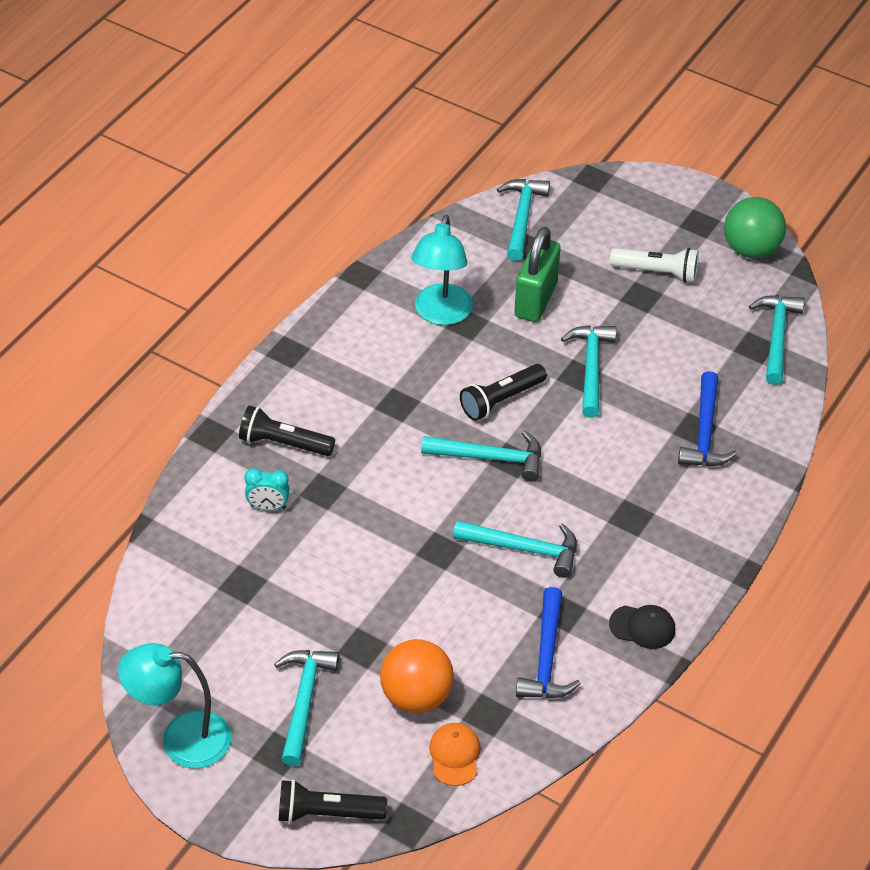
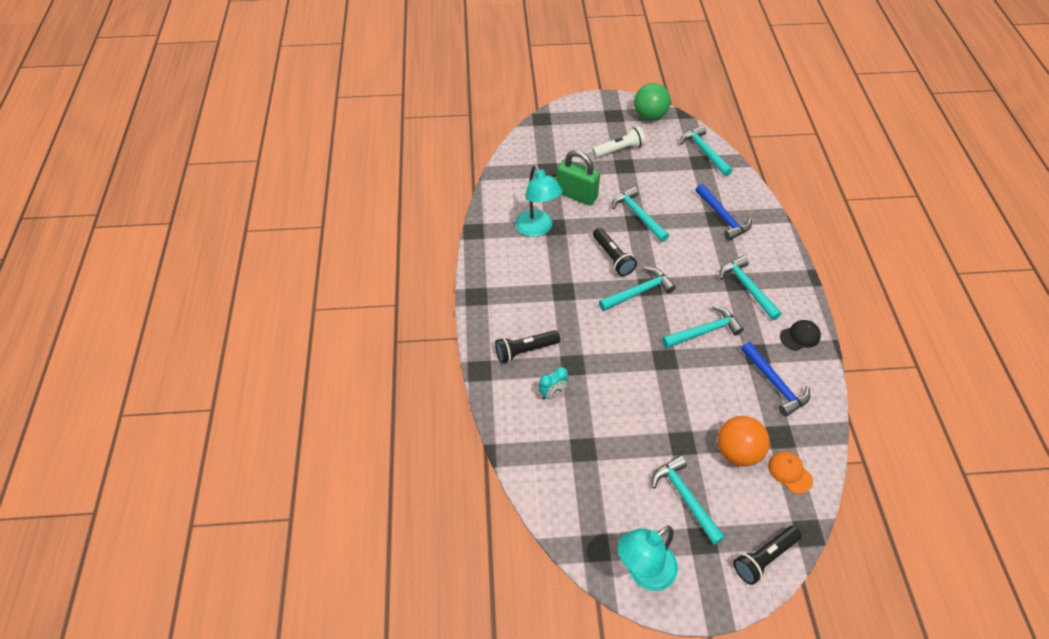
camera: 35 degrees left, 5 degrees up
(501, 400) = (613, 258): black flashlight -> black flashlight turned 45 degrees counterclockwise
(522, 217) = (527, 156): turquoise hammer -> turquoise hammer (747, 288)
(535, 300) = (576, 195): green padlock -> green padlock turned 45 degrees counterclockwise

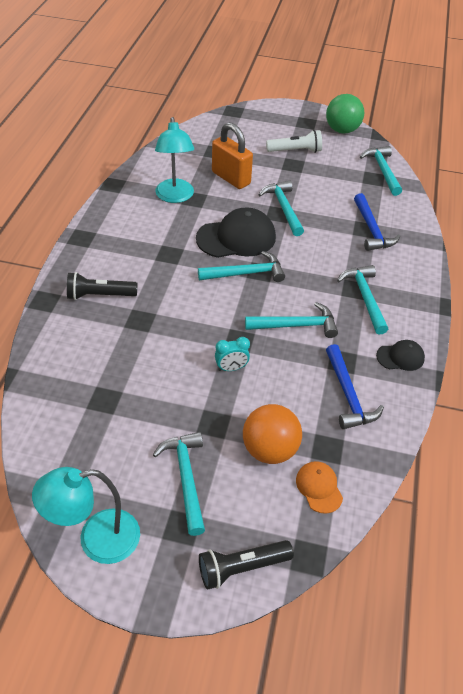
camera: 15 degrees right, 5 degrees down
(552, 393) = (104, 340): turquoise clock -> turquoise clock (231, 368)
(576, 195) = (231, 178): green padlock -> orange padlock
(613, 258) = (236, 238): black flashlight -> black cap

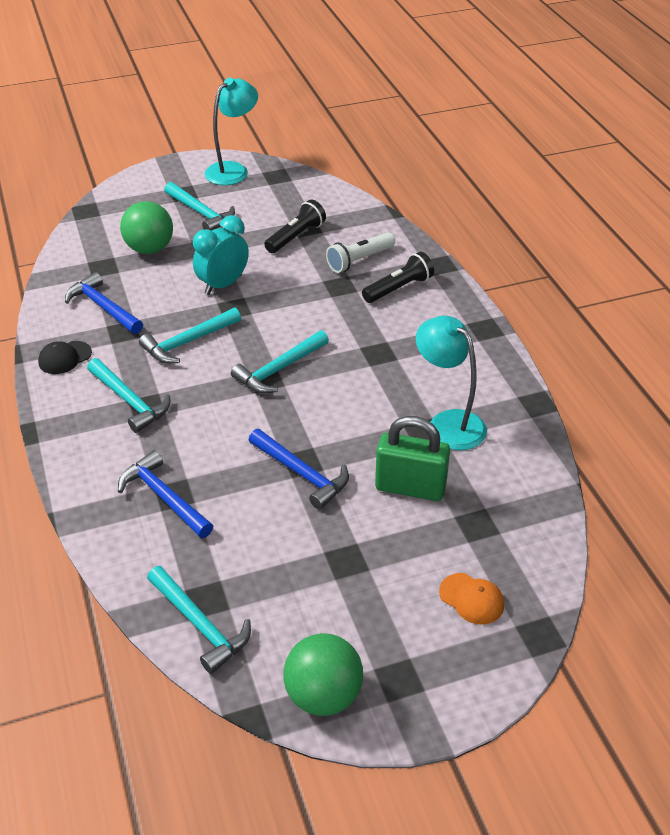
camera: 150 degrees right, 5 degrees down
(231, 178) = (410, 487): orange padlock -> green padlock
(231, 368) = (223, 285): turquoise clock -> turquoise clock, size x1.69
(236, 238) = (325, 404): black cap -> none
(241, 568) = (128, 191): black flashlight -> black flashlight (296, 237)
(270, 449) = (150, 249): orange ball -> green ball
(283, 208) = (302, 473): turquoise hammer -> blue hammer
(295, 151) = (364, 593): white flashlight -> white flashlight (359, 260)
(319, 487) = (97, 243): orange cap -> orange cap (471, 599)

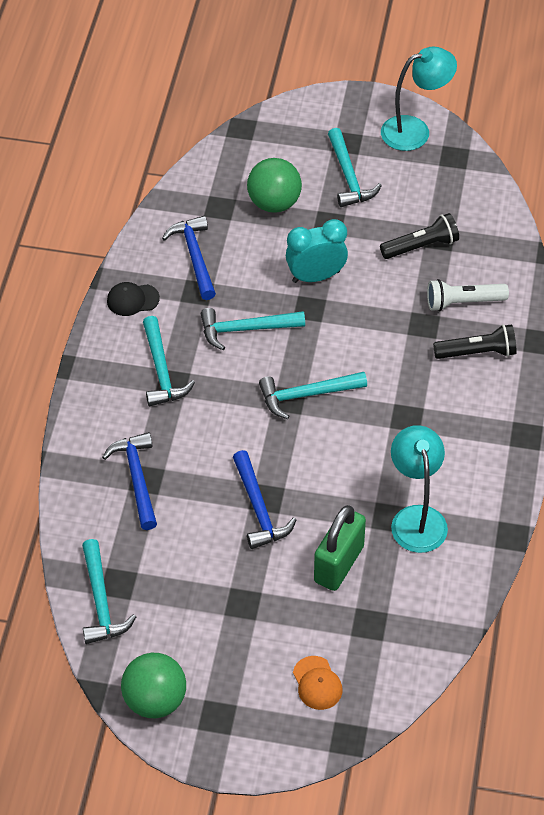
camera: 30 degrees right, 10 degrees up
(410, 487) = (339, 564): green padlock -> green padlock turned 75 degrees clockwise

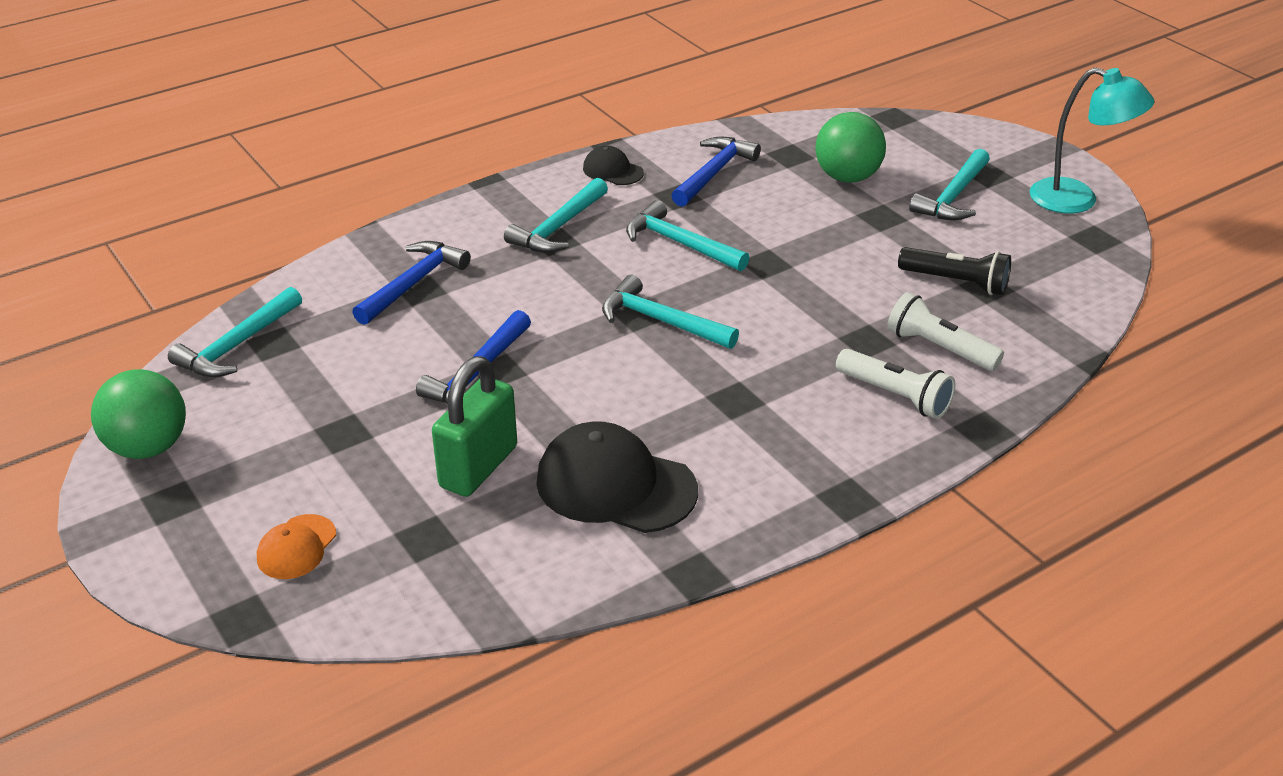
camera: 45 degrees right, 15 degrees down
(316, 276) = (808, 245): turquoise clock -> none
(339, 564) = (478, 467): green padlock -> green padlock turned 45 degrees counterclockwise
(416, 518) = (615, 485): turquoise lamp -> black cap
(477, 352) = (895, 396): black flashlight -> white flashlight

